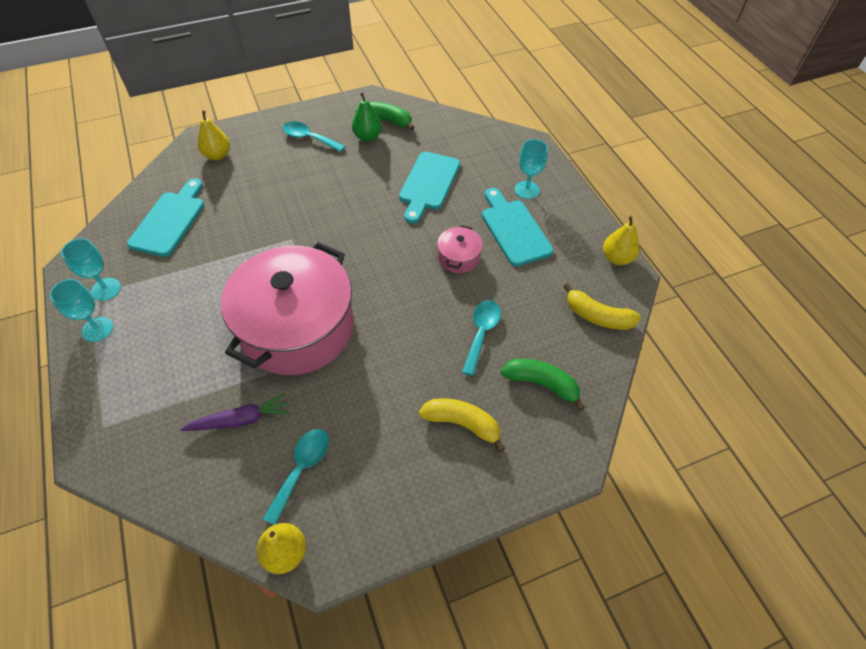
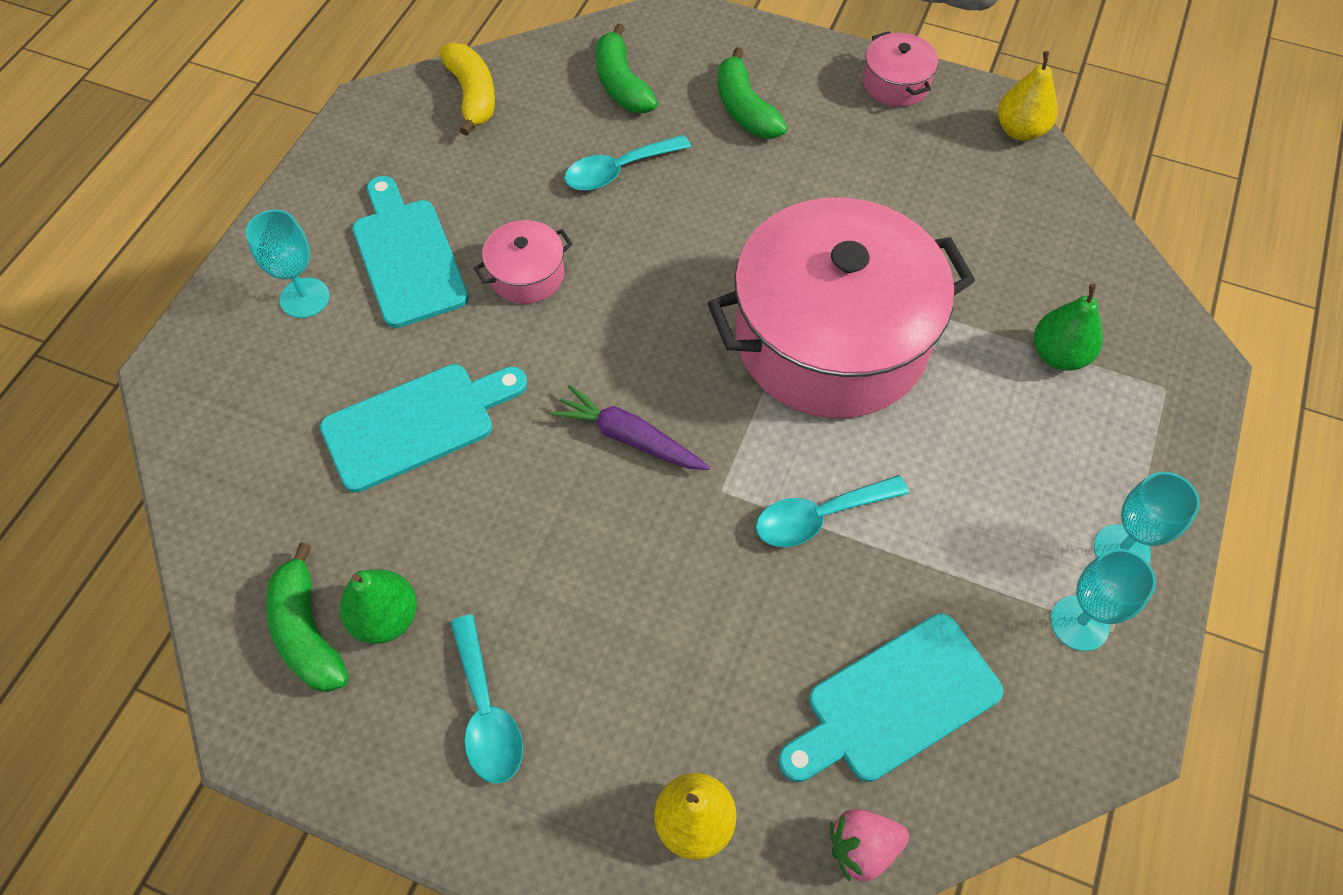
camera: 135 degrees left, 5 degrees up
(156, 181) = (862, 847): none -> pink strawberry
(173, 403) = (1058, 355): none -> green pear
(240, 420) = (986, 278): purple carrot -> purple carrot (630, 438)
(302, 469) = (950, 184): turquoise spoon -> turquoise spoon (818, 517)
(394, 524) = (896, 84): none -> pink pot
(462, 424) = (745, 109): yellow banana -> green banana
(514, 229) = (407, 256): turquoise cutting board -> turquoise cutting board turned 135 degrees clockwise
(617, 258) = (351, 131): yellow pear -> none

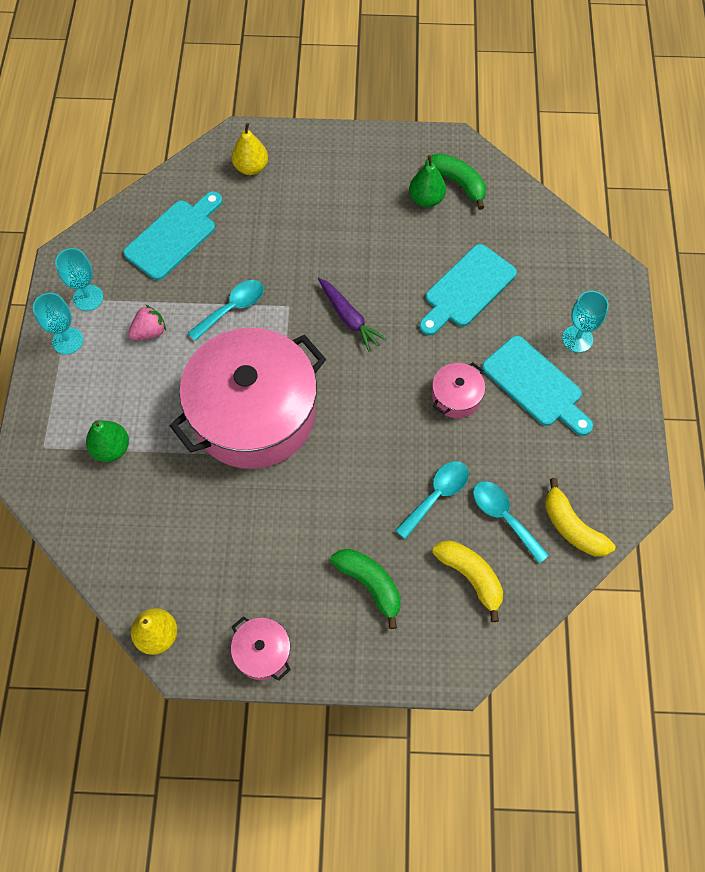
camera: 160 degrees right, 5 degrees up
(487, 713) = (359, 178): turquoise spoon -> turquoise spoon (503, 517)
(622, 84) = (470, 576): green banana -> yellow banana
(630, 438) = (349, 318): purple carrot -> purple carrot turned 45 degrees clockwise
(862, 847) = (176, 180): pink strawberry -> pink strawberry (149, 332)

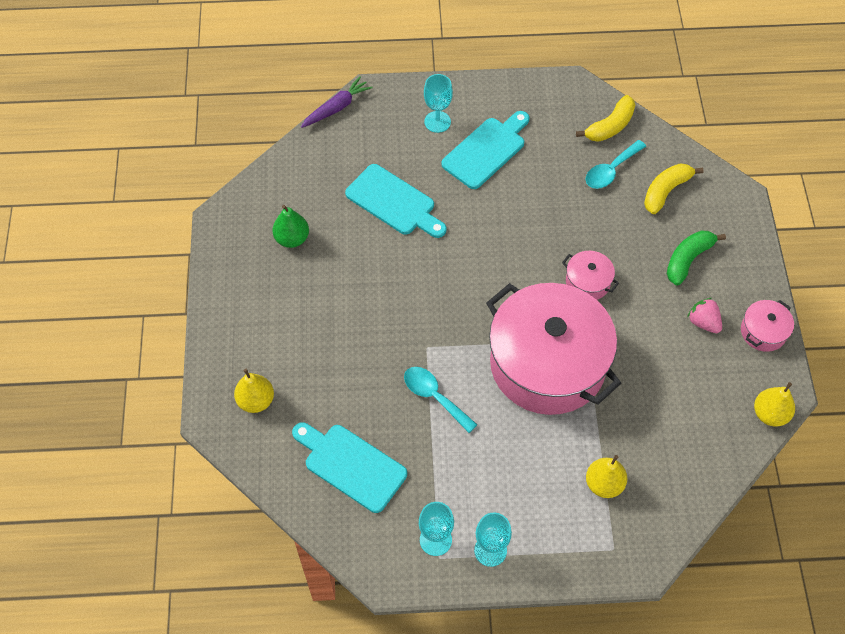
camera: 95 degrees left, 5 degrees down
(111, 448) = (604, 484): green pear -> yellow pear
(149, 332) = (470, 470): pink strawberry -> pink strawberry (703, 322)
(349, 318) = (434, 294): purple carrot -> purple carrot (336, 108)
(437, 495) = (600, 217): turquoise spoon -> none
(456, 397) = (506, 206): pink pot -> pink pot (588, 282)
(458, 183) = (271, 213): green banana -> none

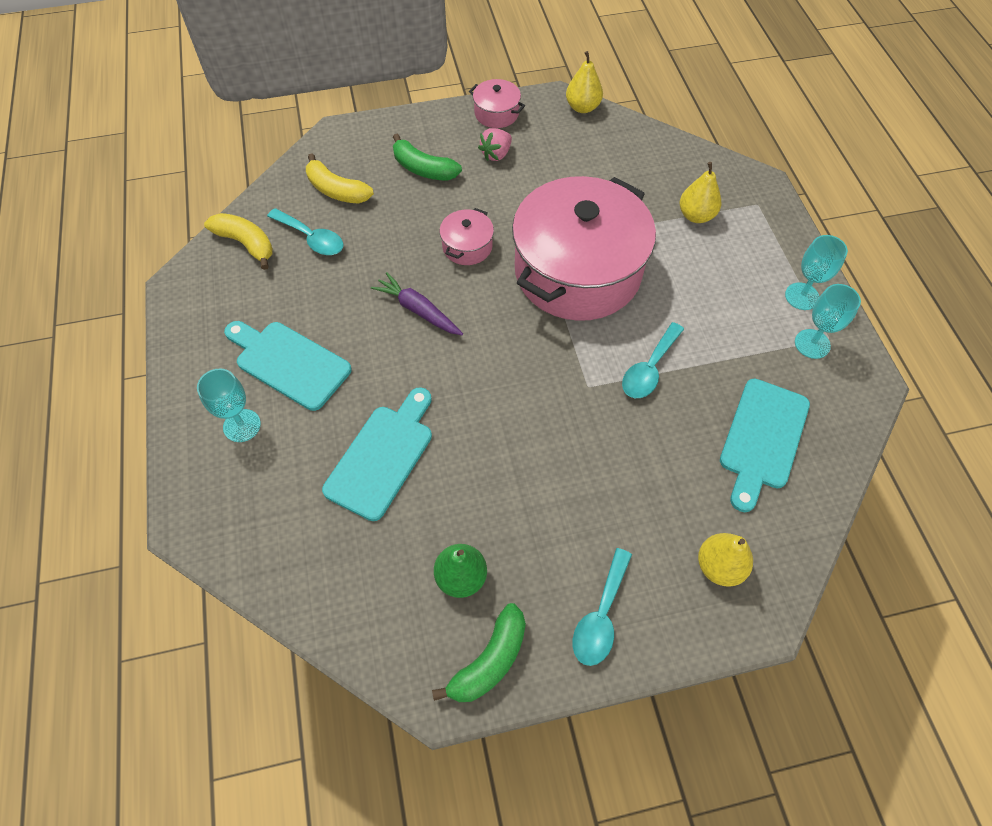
camera: 100 degrees left, 0 degrees up
(233, 247) = (489, 661): none -> green banana
(242, 316) = (600, 616): none -> turquoise spoon
(336, 108) = (216, 564): purple carrot -> purple carrot (418, 310)

